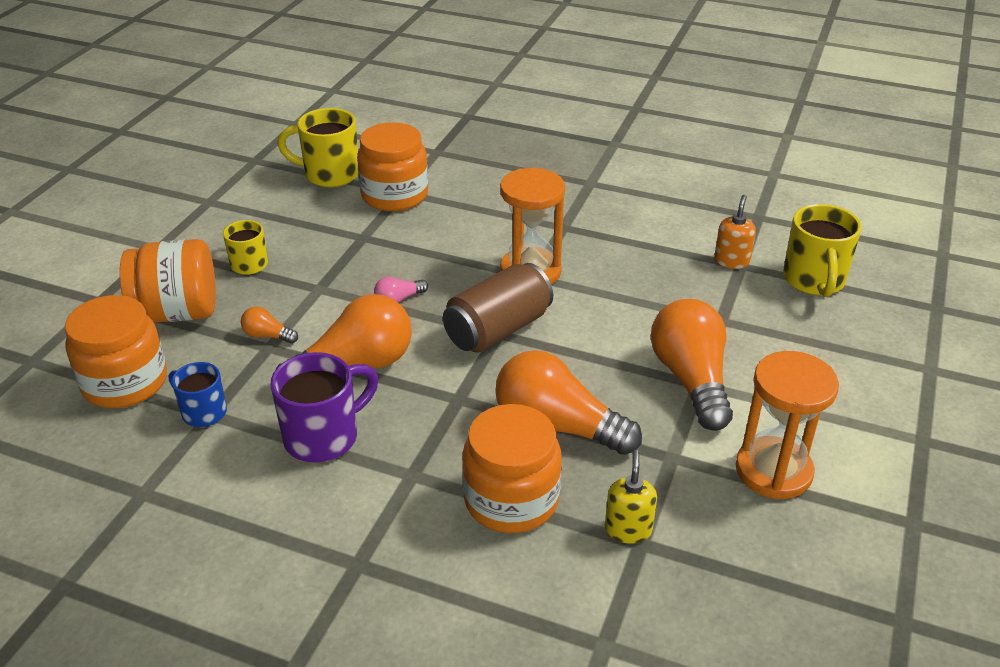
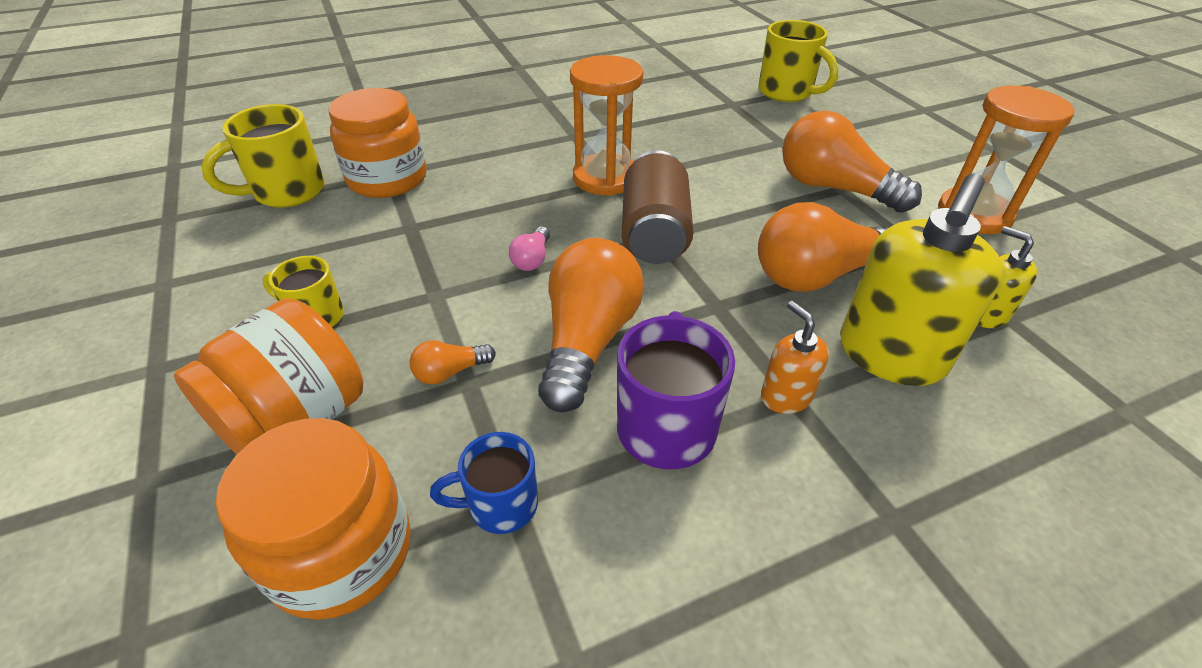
camera: 45 degrees left, 5 degrees up
(511, 500) = (890, 355): orange jar -> yellow soap dispenser
(731, 261) = (723, 104): orange soap dispenser -> orange soap dispenser (785, 396)

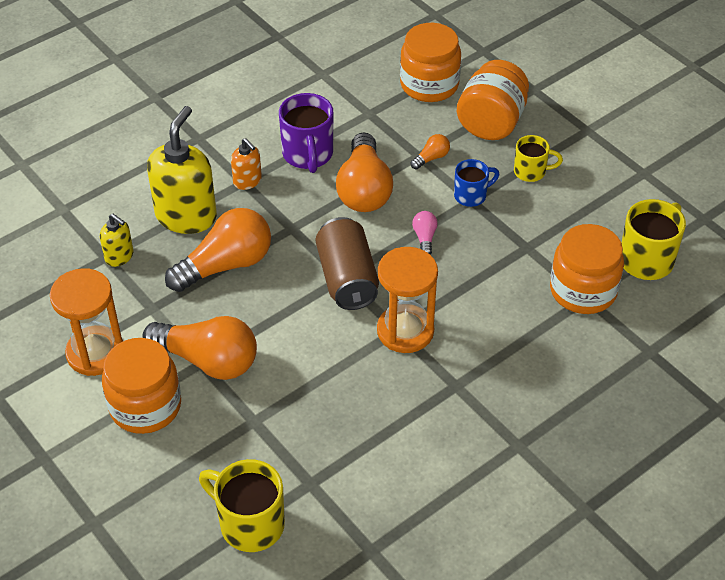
camera: 165 degrees right, 5 degrees up
(500, 505) = (373, 110): blue mug -> blue mug (471, 195)
(898, 166) = (145, 406): none -> orange jar

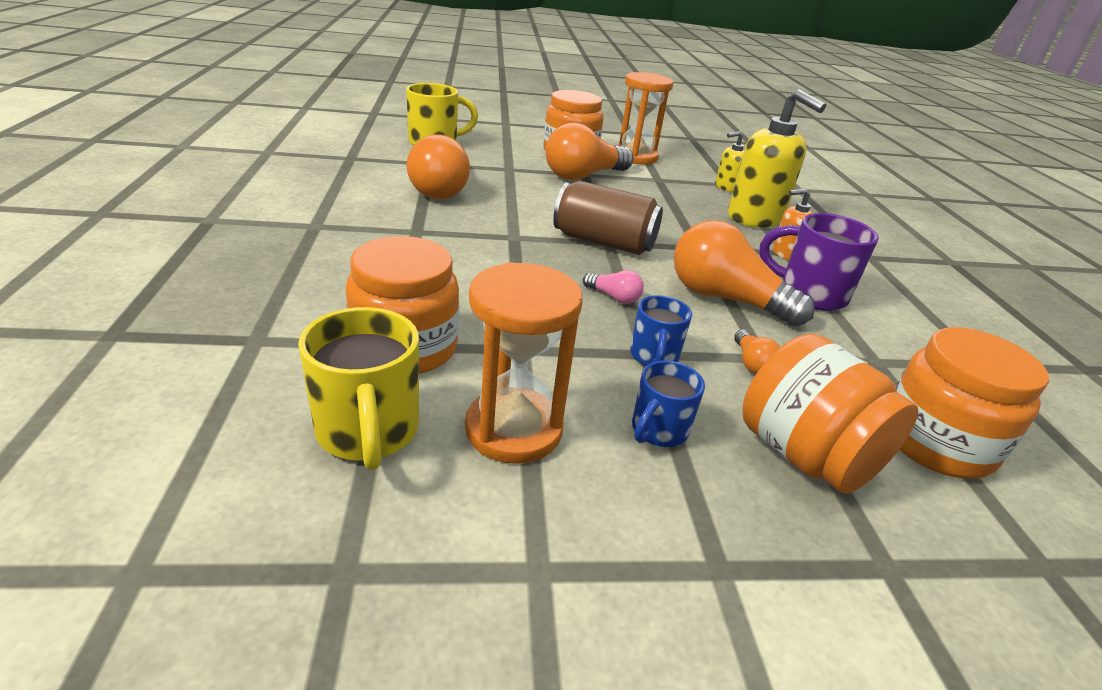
camera: 120 degrees right, 15 degrees down
(226, 265) = (678, 211): orange light bulb -> orange light bulb (441, 189)
(405, 331) = (507, 238): orange hourglass -> orange hourglass (513, 429)
(531, 172) = (658, 431): yellow mug -> blue mug

